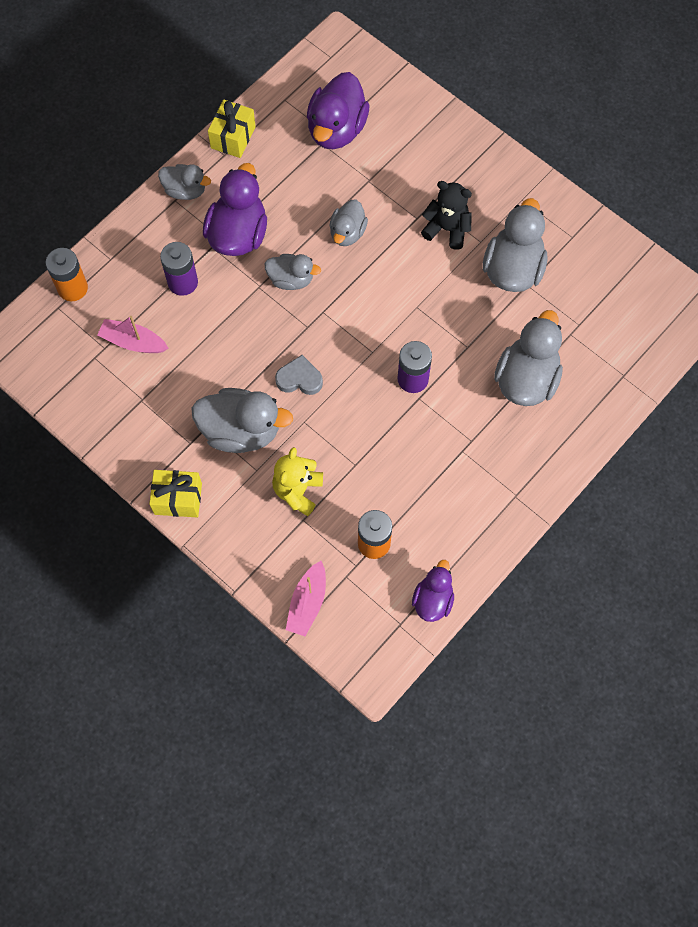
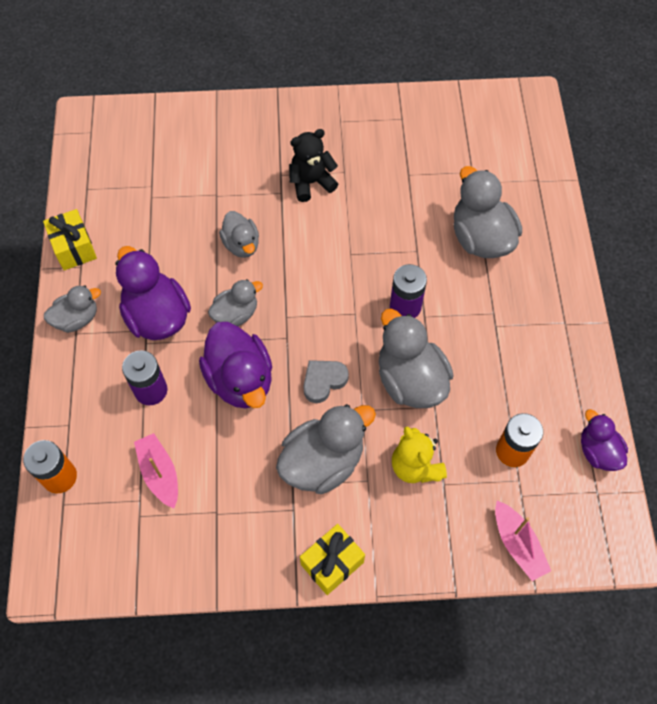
camera: 45 degrees left, 5 degrees down
(133, 342) = (159, 473): pink boat -> pink boat turned 90 degrees clockwise
(336, 129) = (152, 179): purple duck -> purple duck (240, 380)
(513, 269) = (387, 172): grey duck -> grey duck (410, 380)

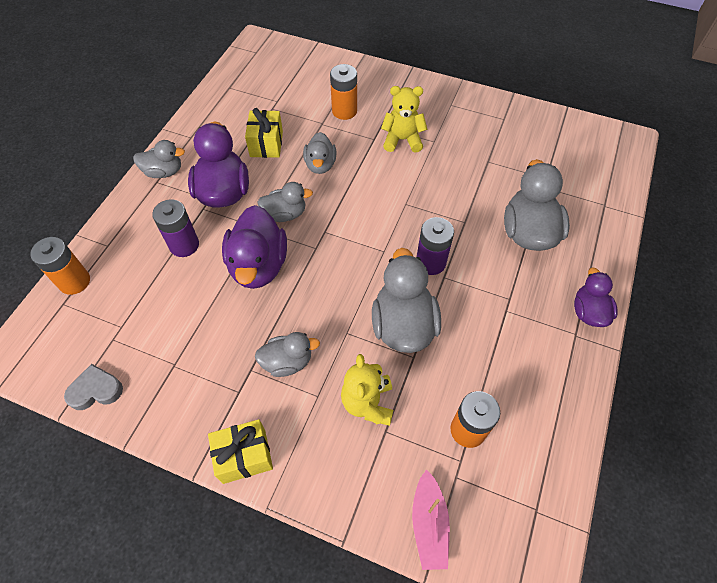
camera: 25 degrees right, 5 degrees down
(74, 248) = (194, 123): yellow gift -> yellow gift (266, 144)
(159, 473) = (150, 312): pink boat -> none
(232, 171) = (344, 111): none -> orange battery
(311, 182) = (402, 140): black teddy bear -> yellow teddy bear
(323, 381) = (326, 295): grey heart -> grey heart (96, 390)
(323, 462) = (287, 362): grey duck -> grey duck, size x0.59
(598, 451) = (555, 469): purple duck -> purple duck (588, 312)

